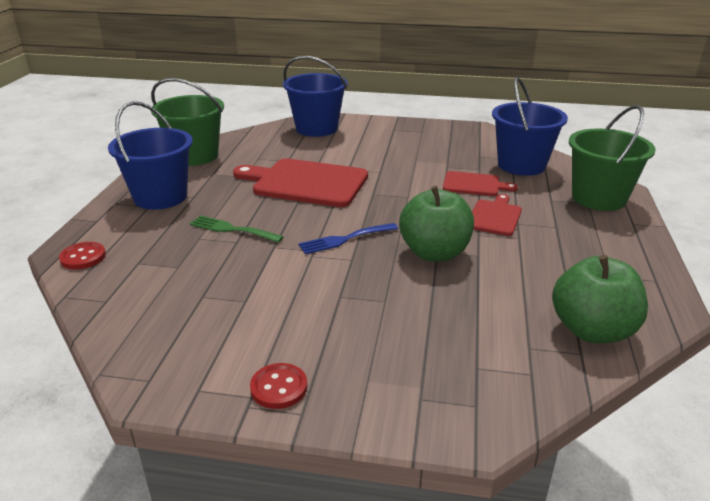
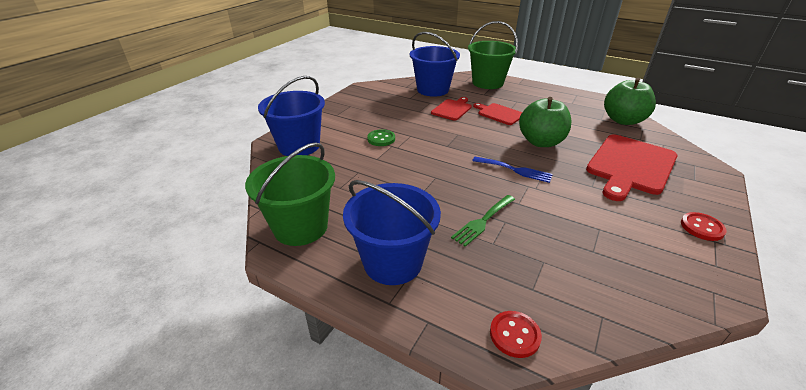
camera: 70 degrees left, 5 degrees up
(306, 183) = (411, 170): red cutting board -> red cutting board (630, 166)
(345, 239) = (515, 170): blue fork -> blue fork turned 60 degrees counterclockwise
(359, 159) = (381, 139): none -> green button

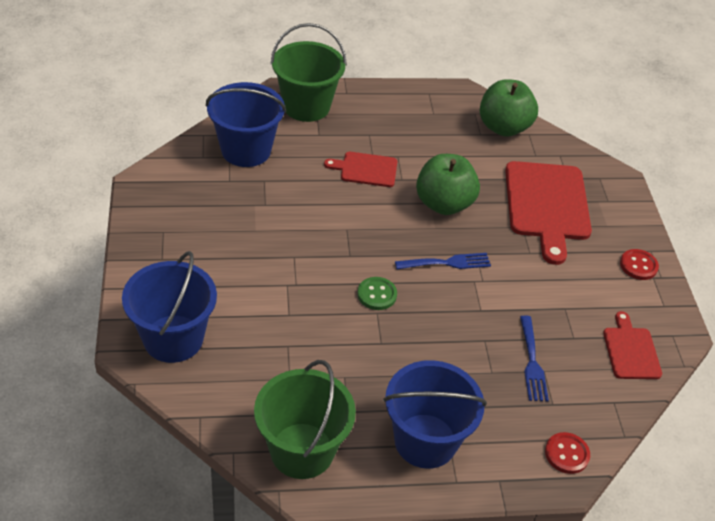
camera: 40 degrees left, 10 degrees up
(381, 139) = (264, 278): green button -> green button (377, 294)
(452, 109) = (304, 183): red cutting board -> red cutting board (630, 350)
(483, 221) = (465, 350): green fork -> none
(536, 251) = (532, 362): none -> blue fork

